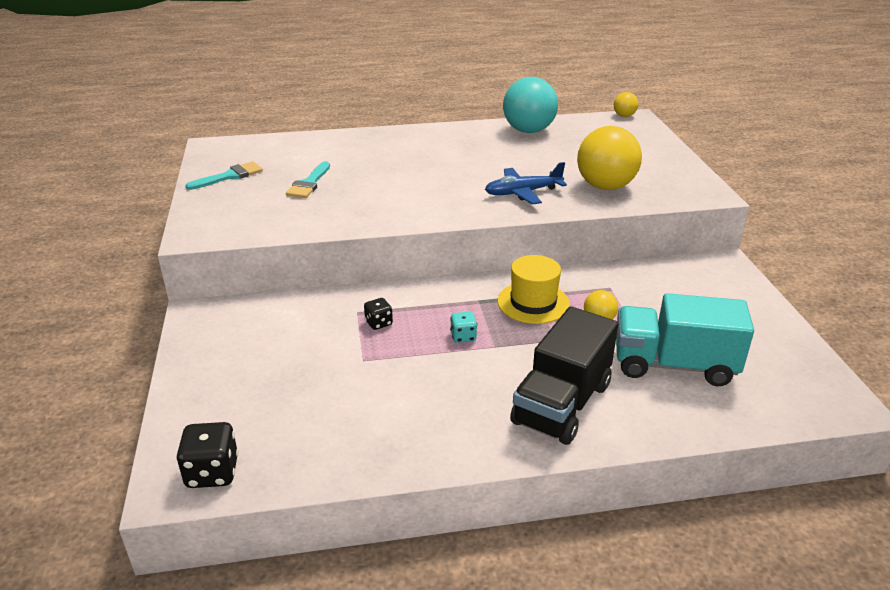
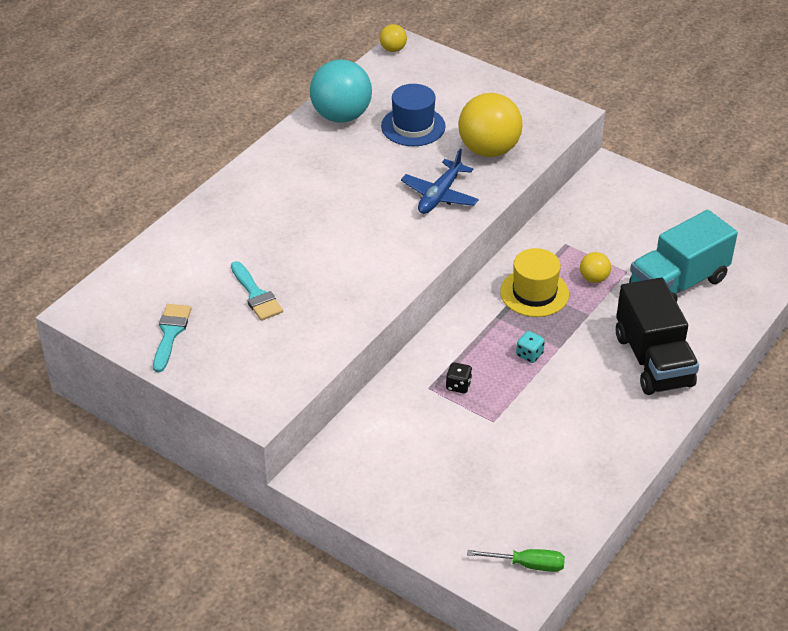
camera: 45 degrees left, 10 degrees up
(212, 472) = (528, 565): black dice -> green screwdriver
(569, 153) = (413, 126): none -> blue hat

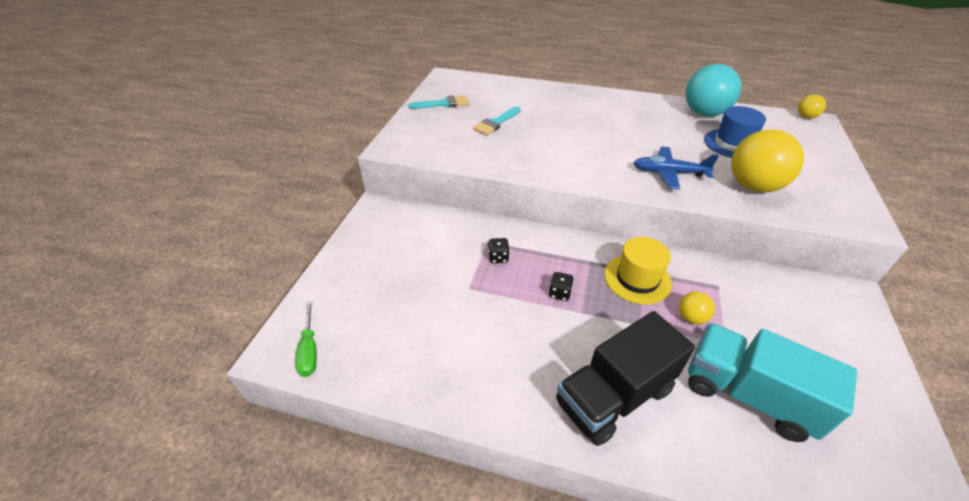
camera: 70 degrees right, 0 degrees up
(529, 355) = (559, 293): turquoise dice -> black dice

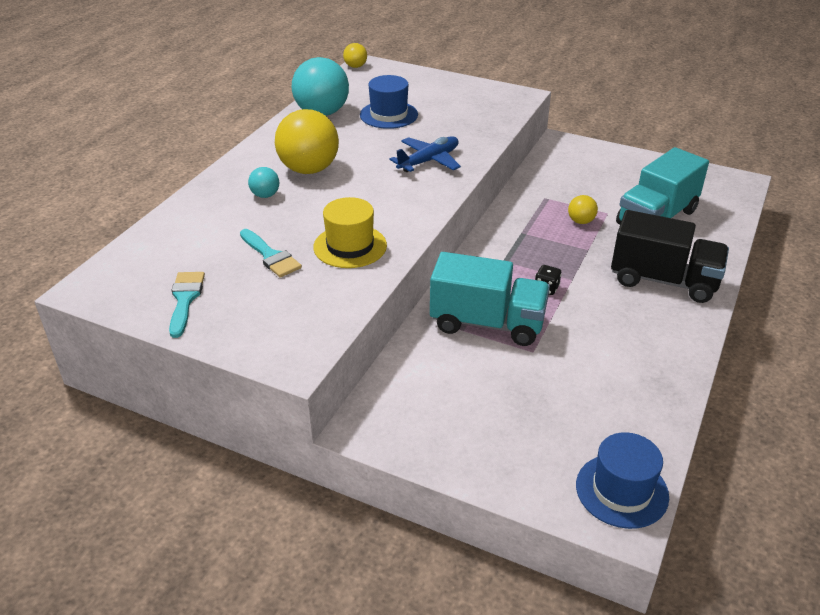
camera: 80 degrees left, 5 degrees down
(309, 350) = (622, 490): green screwdriver -> blue hat
(498, 257) = (487, 323): black dice -> turquoise truck
(567, 109) = (265, 195): none -> turquoise ball
(614, 396) = (663, 280): black truck -> black truck turned 45 degrees counterclockwise
(637, 279) = (531, 238): yellow hat -> yellow hat (350, 246)
(668, 173) = (429, 161): blue plane -> blue plane turned 150 degrees counterclockwise
(753, 186) = (461, 125): yellow ball -> yellow ball (309, 169)

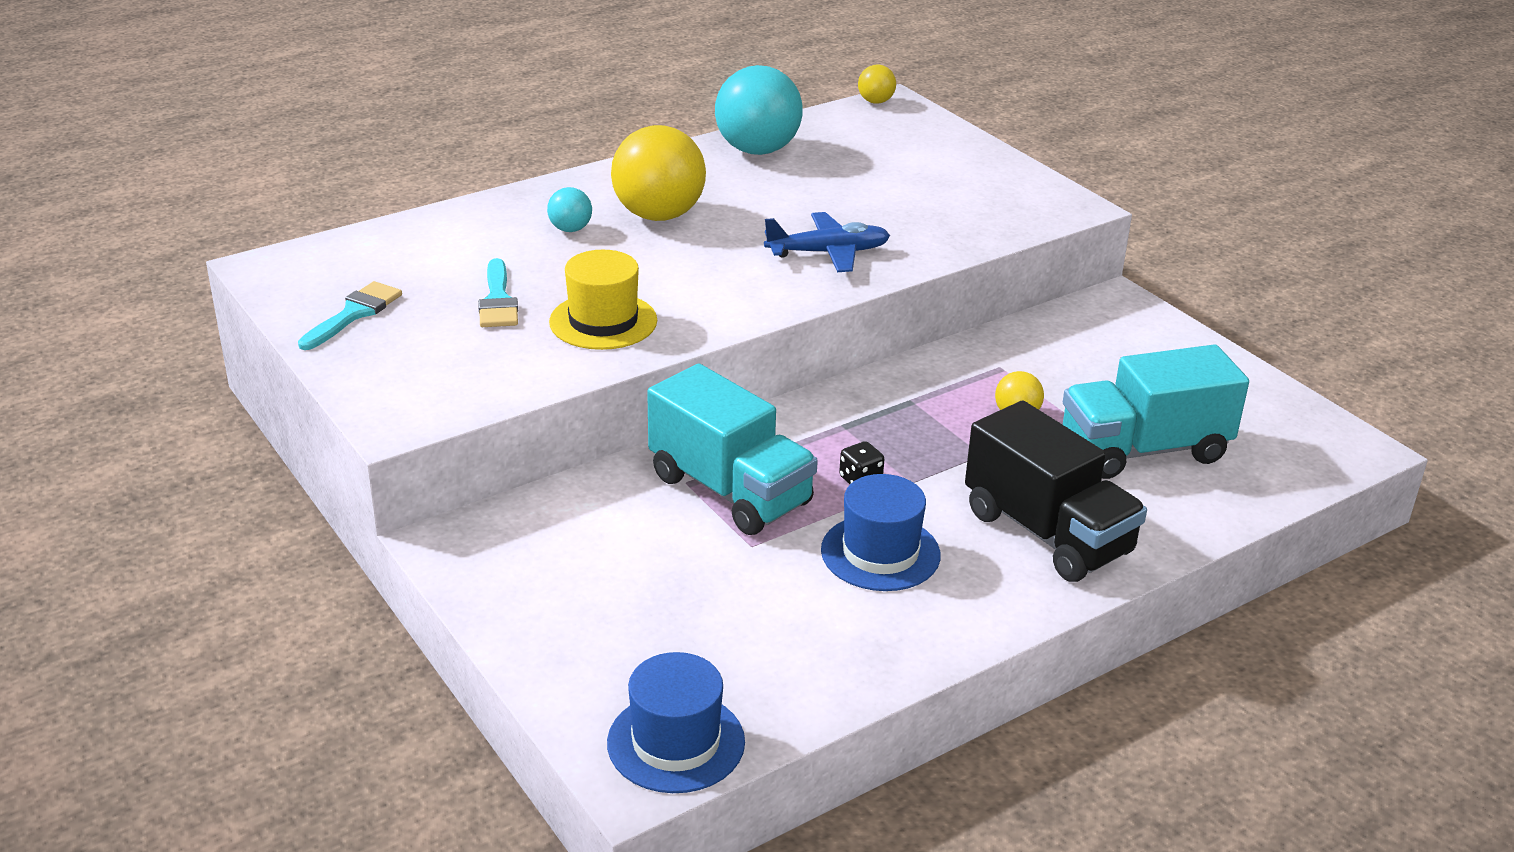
camera: 30 degrees right, 5 degrees down
(388, 115) = (845, 178): blue hat -> blue hat (880, 553)

